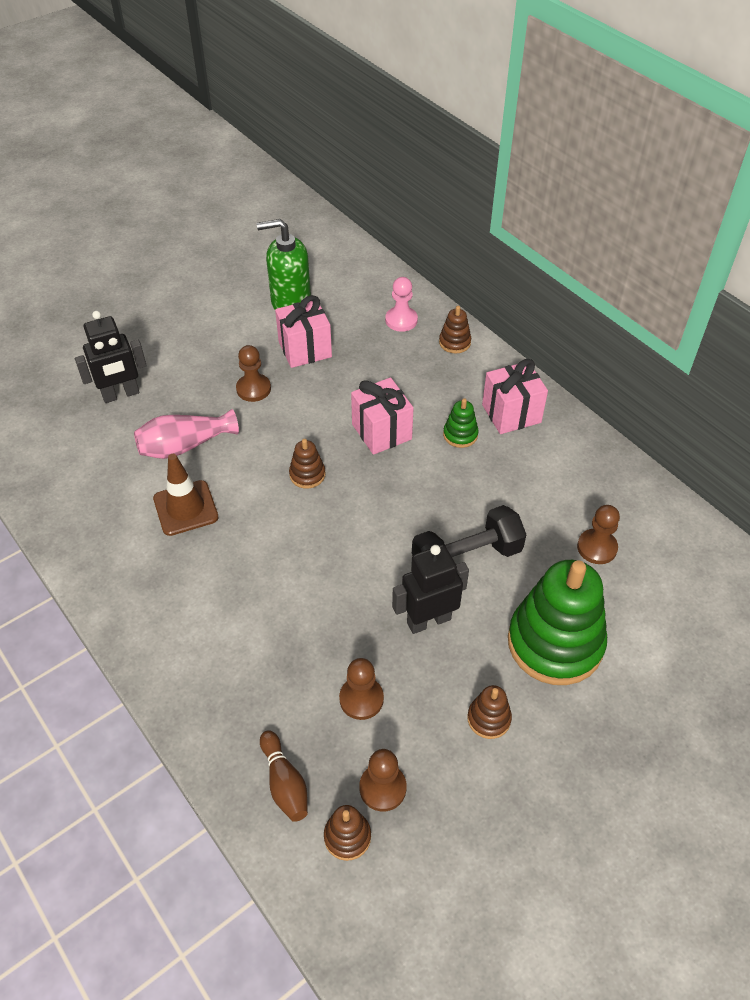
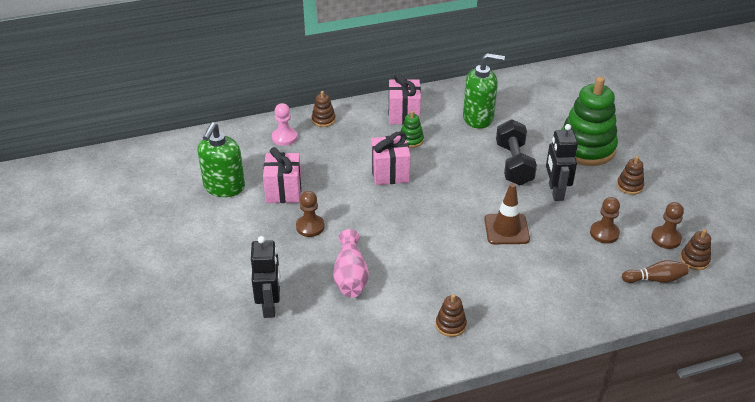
camera: 70 degrees left, 10 degrees down
(185, 508) = (415, 286): brown traffic cone -> brown traffic cone (506, 229)
(307, 474) = (412, 217): brown stacking toy -> brown stacking toy (450, 325)
(552, 494) = (478, 118): none -> green soap dispenser
(597, 547) = (525, 114): brown pawn -> none

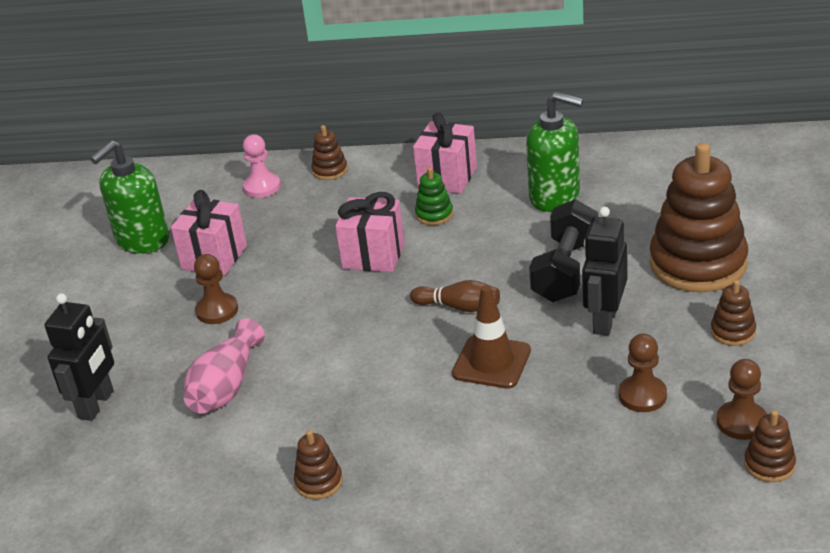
camera: 25 degrees right, 5 degrees down
(586, 148) = (698, 264): green stacking toy -> brown stacking toy
(655, 279) = (681, 481): brown bowling pin -> brown bowling pin (459, 307)

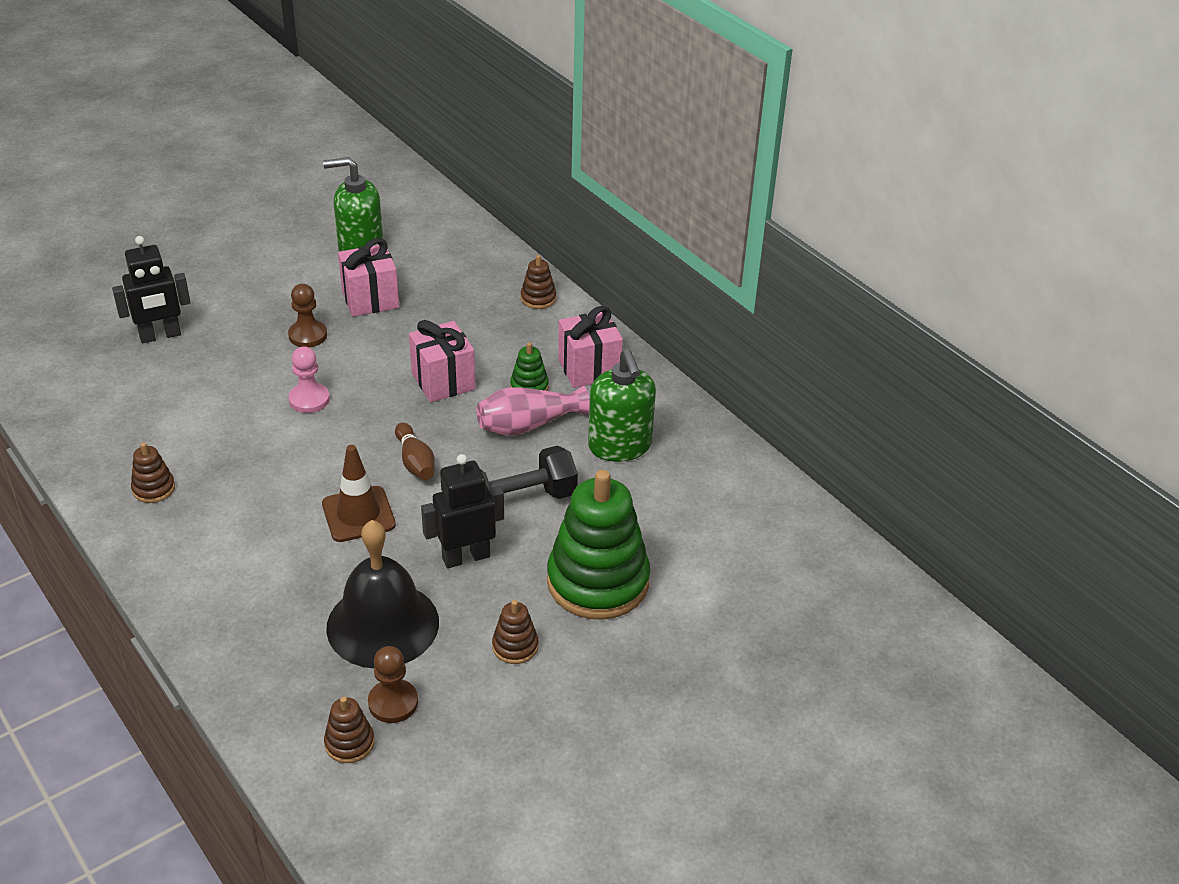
camera: 45 degrees right, 5 degrees up
(226, 386) = (225, 387): pink vase -> pink vase (528, 425)
(262, 187) = (482, 275): pink pawn -> pink pawn (309, 399)
(642, 395) = (382, 624): brown pawn -> black bell
(698, 264) = (598, 582): brown stacking toy -> green stacking toy

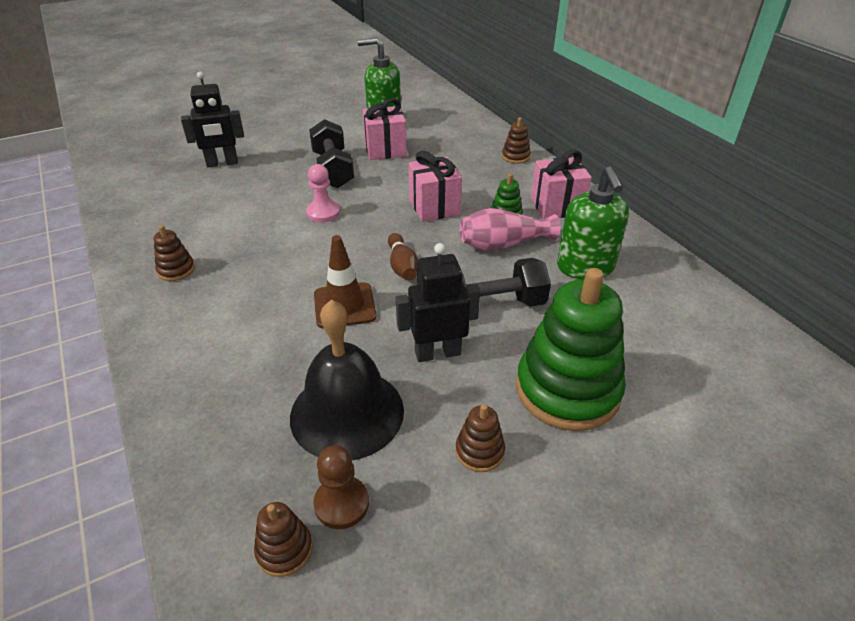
camera: 10 degrees right, 0 degrees up
(308, 335) = (333, 170): brown pawn -> black dumbbell

